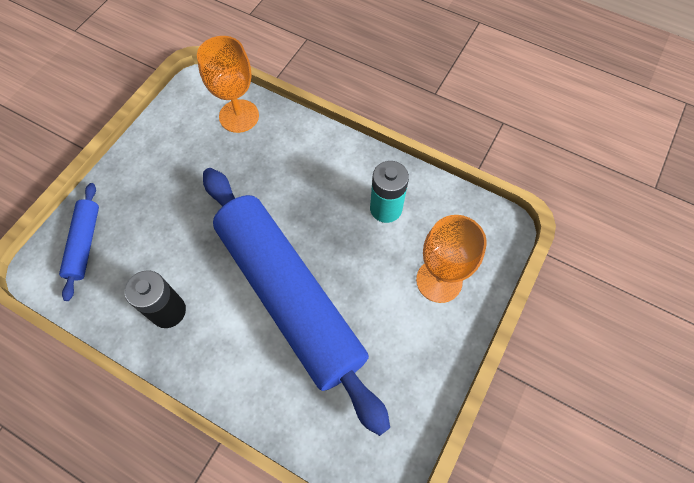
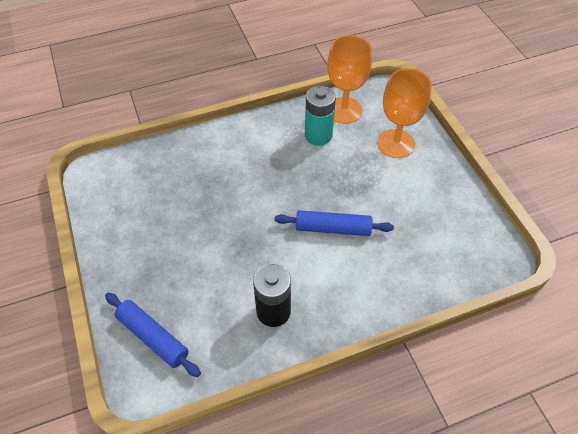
camera: 50 degrees left, 10 degrees down
(239, 116) = (152, 166): orange goblet -> orange goblet (344, 110)
(290, 296) = (333, 228): blue rolling pin -> blue rolling pin, size x0.42

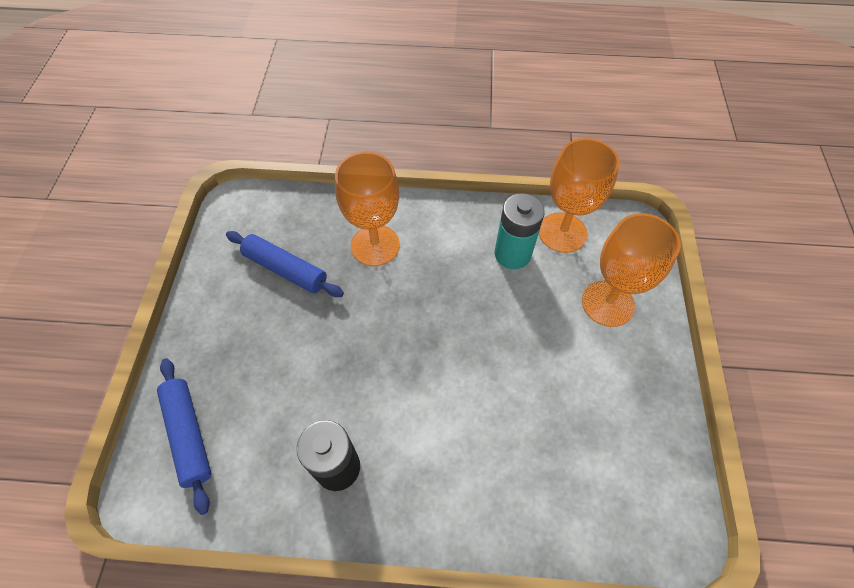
camera: 25 degrees right, 5 degrees up
(218, 164) = (375, 245): none -> orange goblet
(333, 228) = (467, 387): blue rolling pin -> blue rolling pin (286, 269)

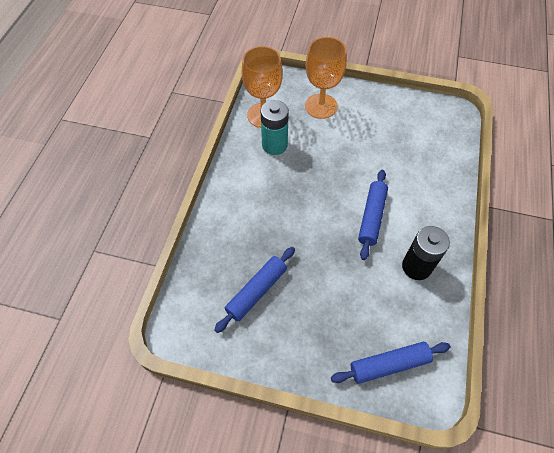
camera: 80 degrees left, 0 degrees up
(375, 245) = (248, 226): orange goblet -> none
(414, 396) = (372, 217): none -> blue rolling pin

